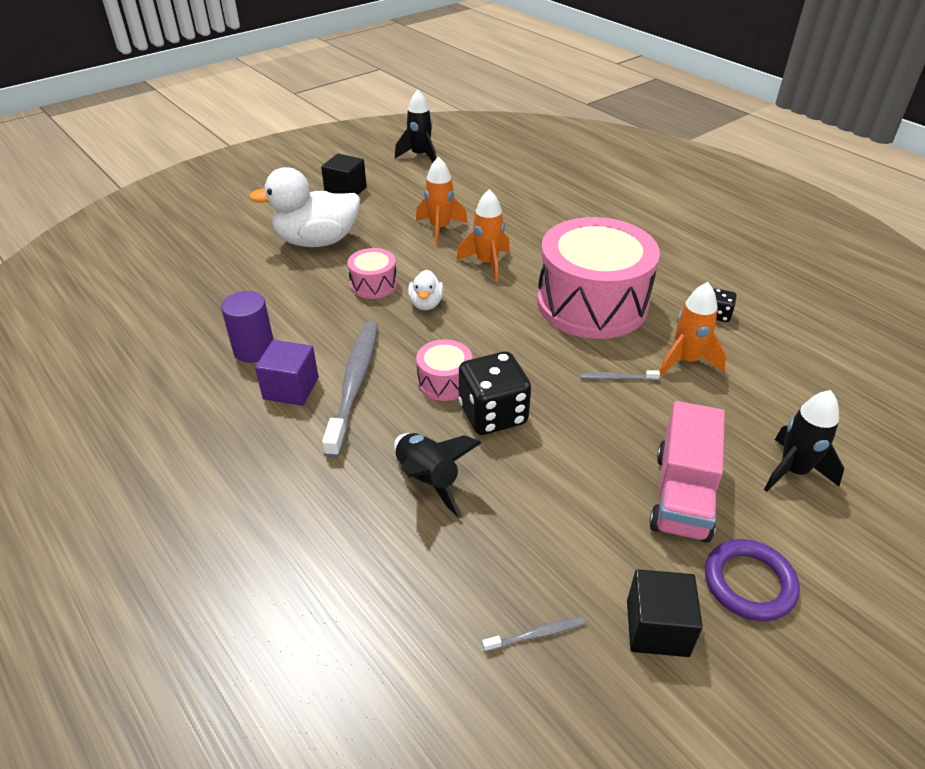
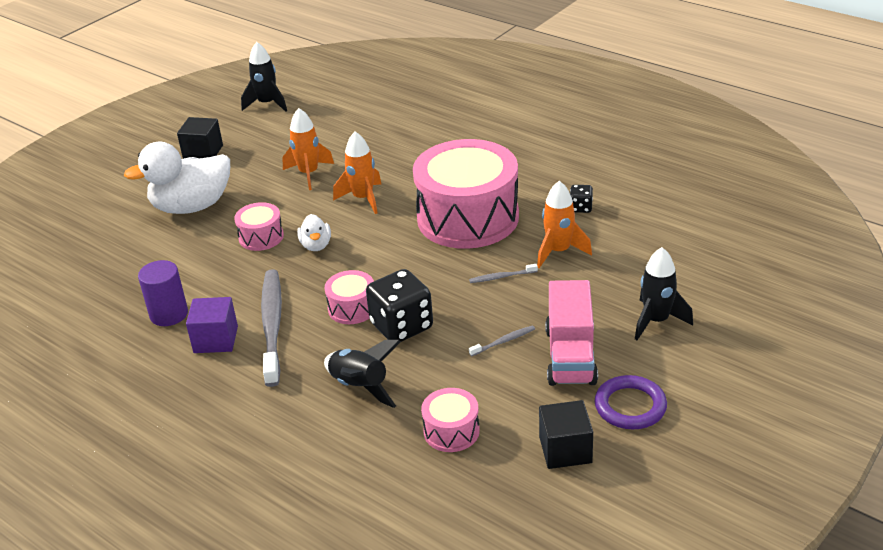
camera: 10 degrees left, 5 degrees down
(520, 565) = (451, 431): none -> pink drum
(537, 634) = (475, 473): grey toothbrush -> grey toothbrush (504, 341)

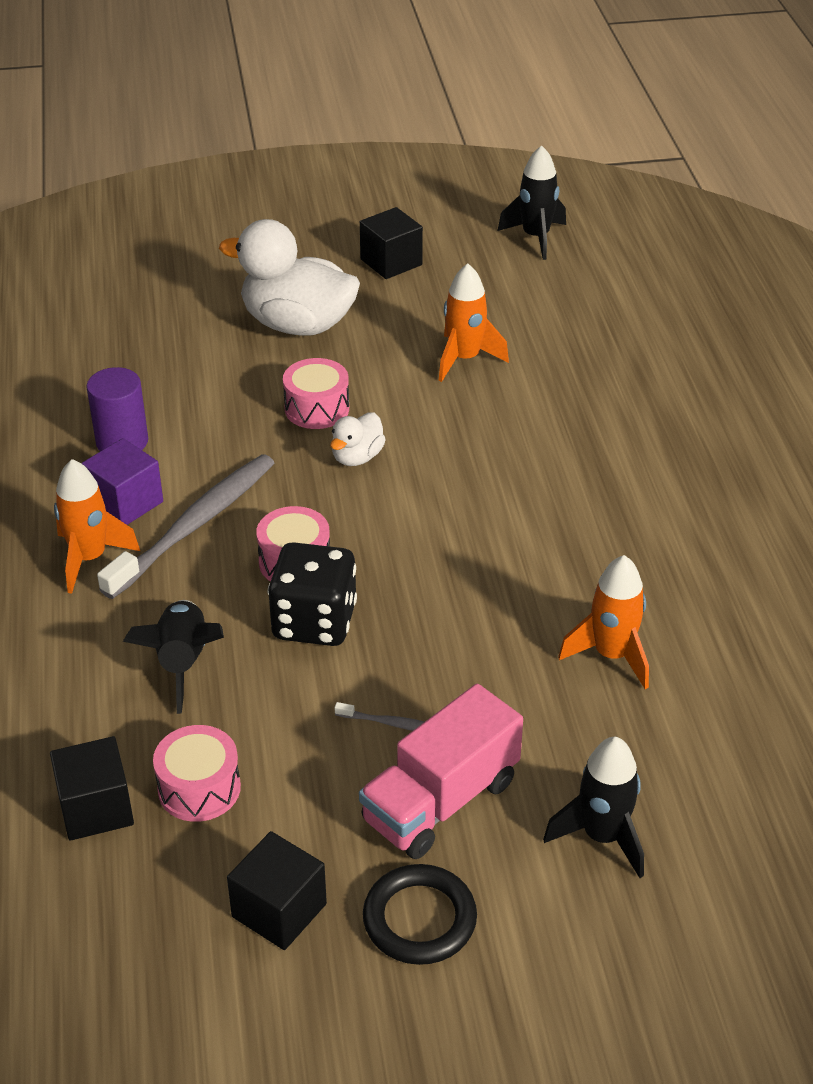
camera: 40 degrees right, 5 degrees up
(363, 199) = (481, 430): orange rocket -> orange rocket (89, 558)
(412, 477) = (96, 808): none -> black cube
(468, 218) = (565, 534): pink drum -> none
(501, 277) = (500, 640): grey toothbrush -> none
(581, 208) = (720, 615): black dice -> none
(630, 406) = (419, 919): purple ring -> black ring

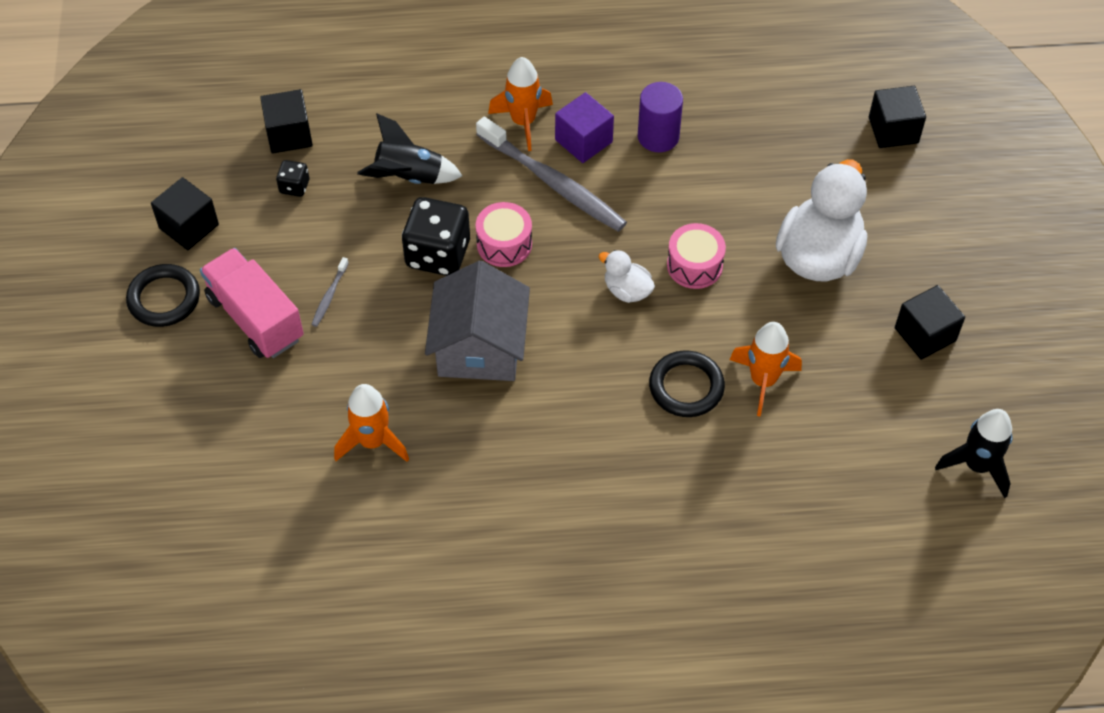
camera: 95 degrees right, 15 degrees up
(123, 277) = (893, 130): none -> black cube
(199, 788) = (294, 186): pink drum -> black dice
(455, 572) = (479, 347): none -> grey house
(482, 410) = (686, 387): none -> black ring
(602, 836) = (204, 409): black rocket -> none

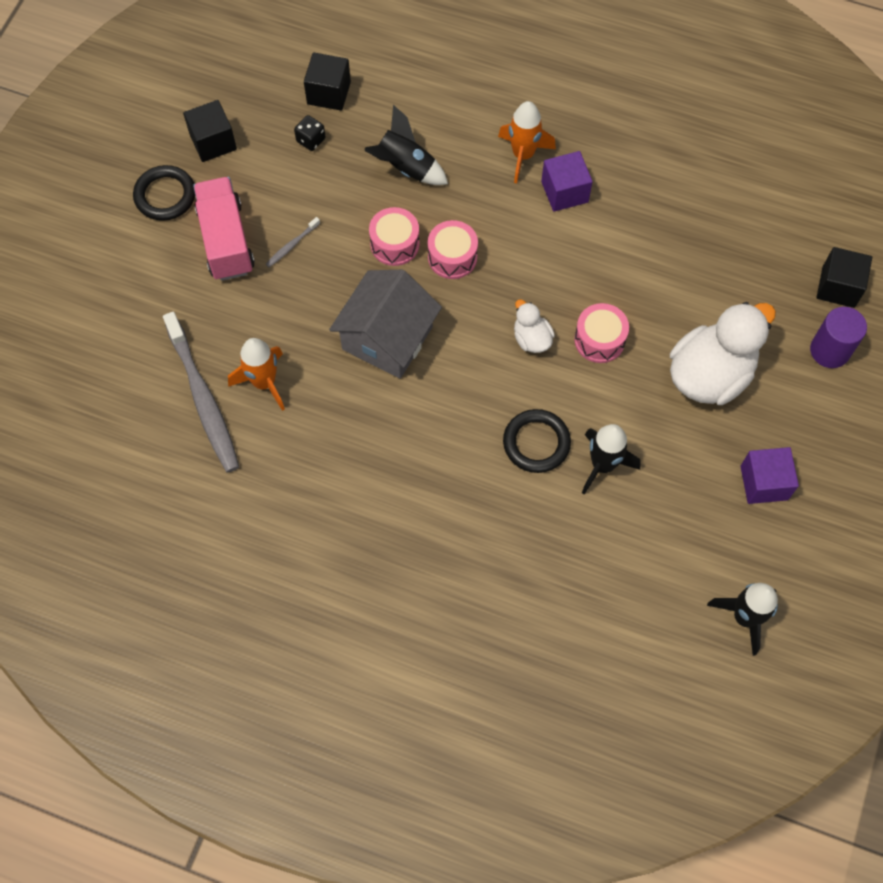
camera: 25 degrees right, 10 degrees up
(438, 254) = (394, 244): black dice -> pink drum
(554, 183) = (520, 220): grey toothbrush -> grey toothbrush (203, 399)
(658, 136) = (629, 212): purple cylinder -> purple cylinder (829, 350)
(763, 381) = (603, 465): orange rocket -> black rocket
(925, 334) = (764, 483): black cube -> purple cube

